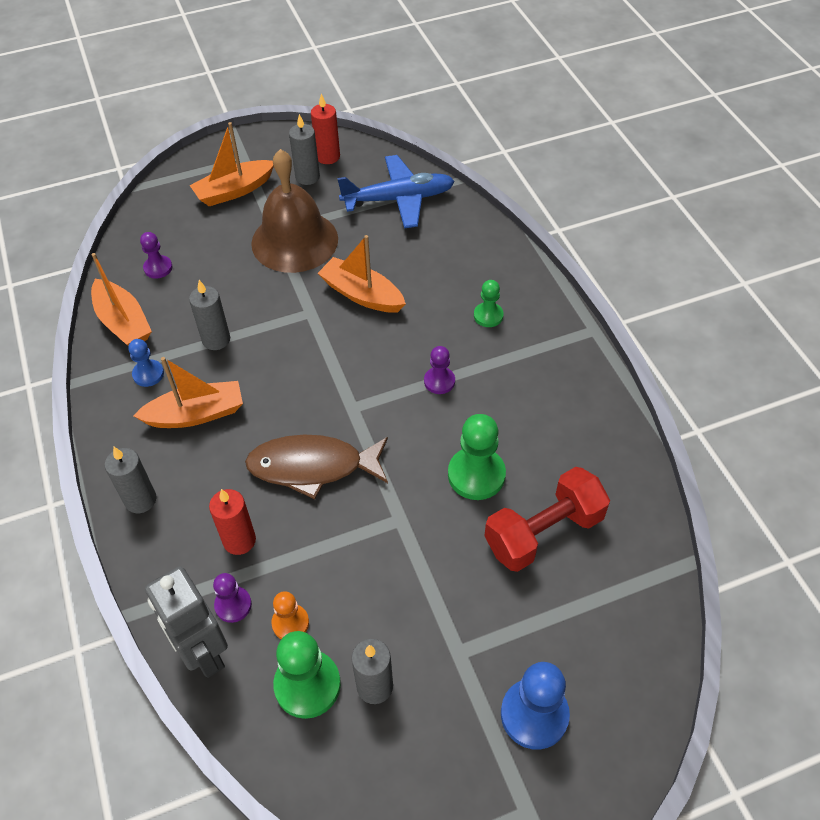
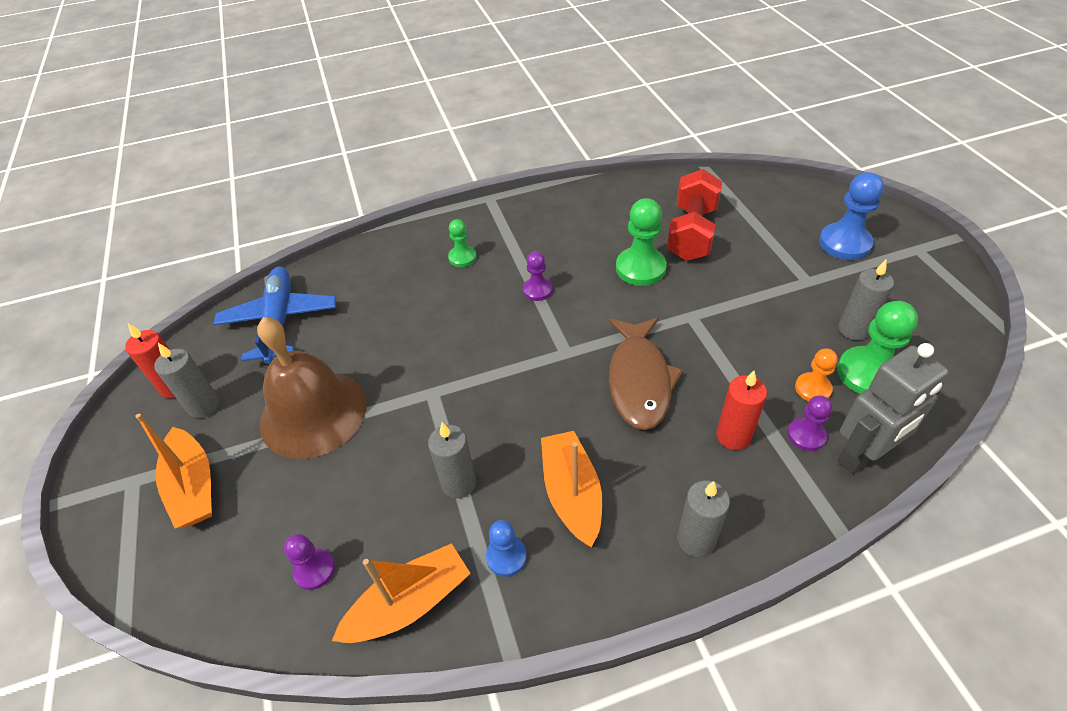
camera: 85 degrees left, 5 degrees down
(362, 294) = (415, 348): orange boat -> none
(543, 532) = (691, 233): red dumbbell -> red dumbbell turned 45 degrees clockwise

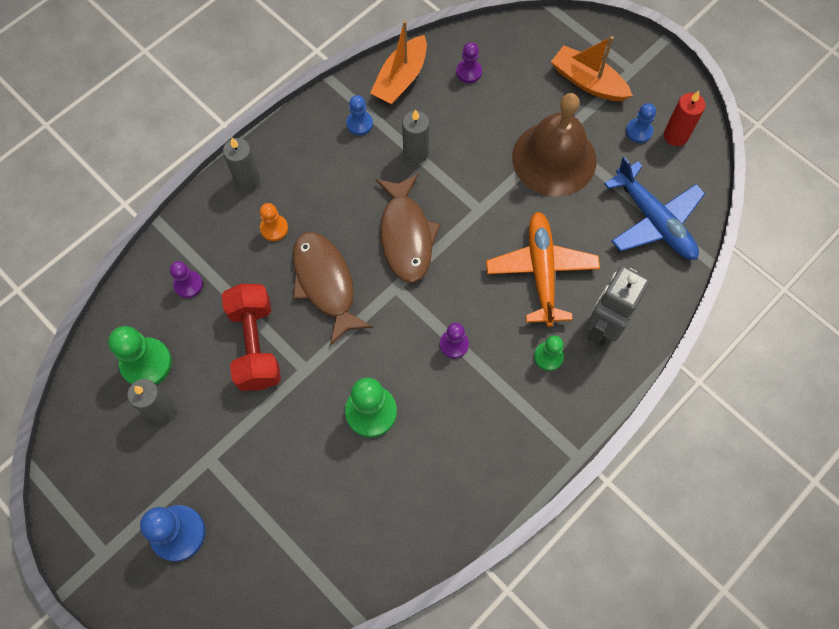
camera: 150 degrees right, 20 degrees up
(204, 406) = (639, 131): grey candle -> blue pawn
(416, 317) = (541, 271): none -> orange plane
(526, 395) = (406, 235): none -> brown fish
(572, 493) = (337, 176): orange boat -> none
(691, 233) = (337, 486): red dumbbell -> red dumbbell (255, 345)
(733, 436) = (241, 263): red candle -> none
(813, 388) = (188, 330): orange pawn -> orange pawn (274, 228)
(863, 456) = (146, 283): grey robot -> grey robot (603, 326)

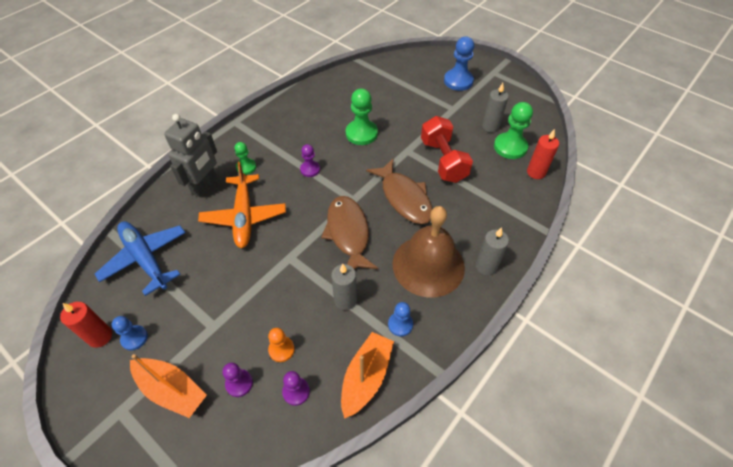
camera: 175 degrees right, 15 degrees down
(128, 312) = (536, 172): none -> red candle
(188, 285) = (502, 190): purple pawn -> purple pawn (239, 383)
(274, 228) = (452, 231): orange pawn -> orange pawn (281, 349)
(554, 158) = (220, 305): brown bell -> brown bell (428, 265)

